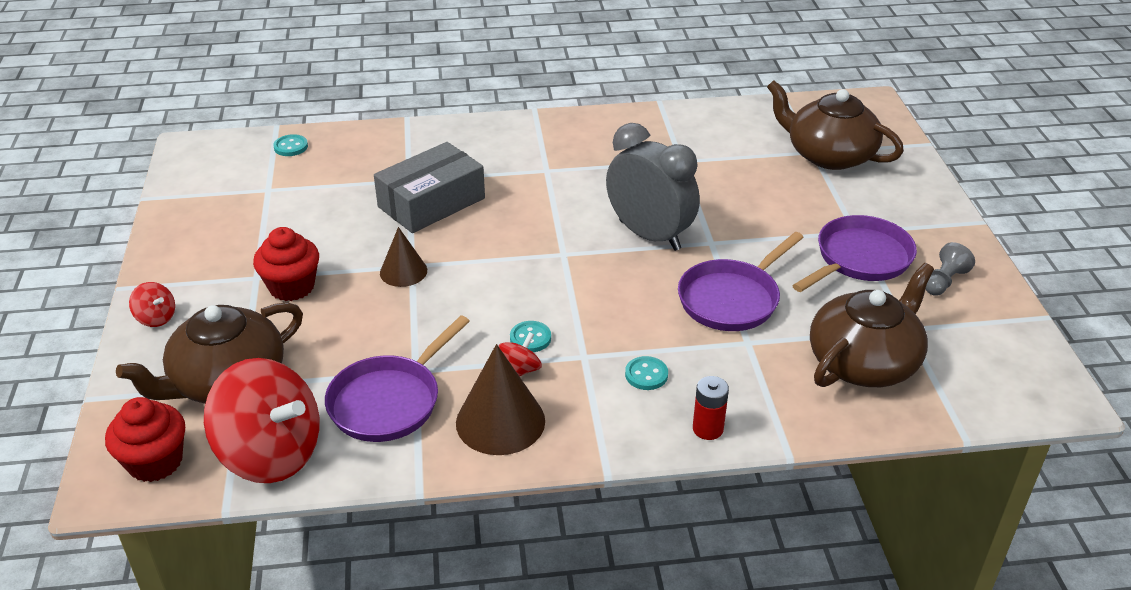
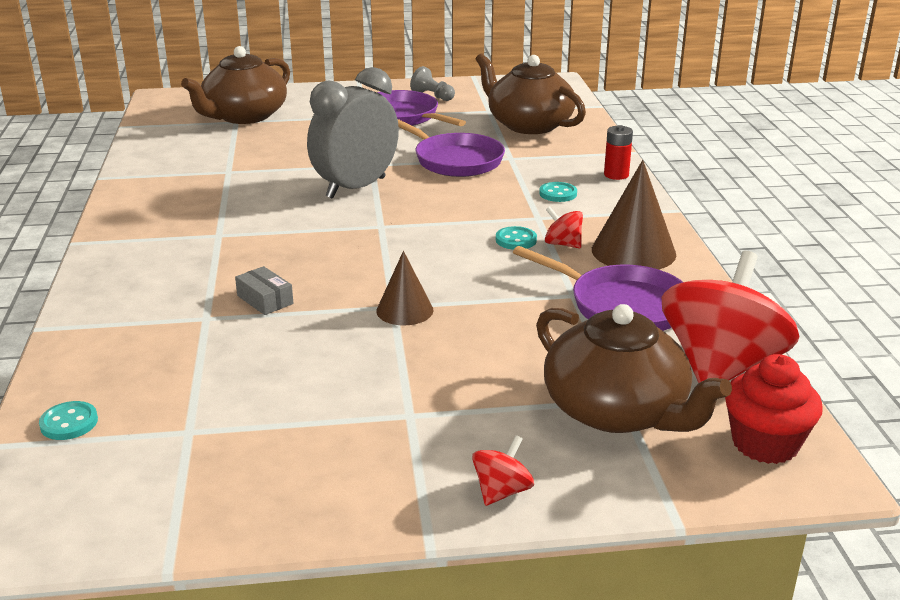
camera: 90 degrees left, 10 degrees down
(292, 287) = (432, 384): red cupcake -> none
(431, 202) = (265, 300): grey box -> grey box, size x0.44

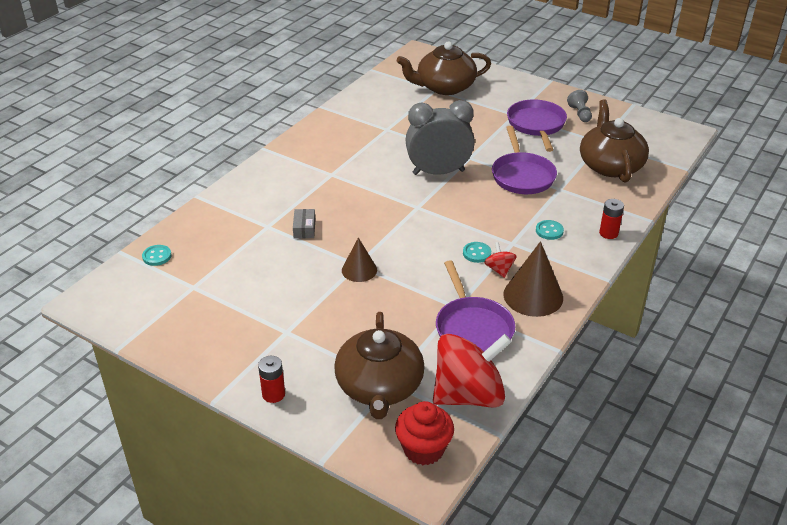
camera: 40 degrees right, 10 degrees up
(502, 491) = (273, 394): red spinning top -> red battery

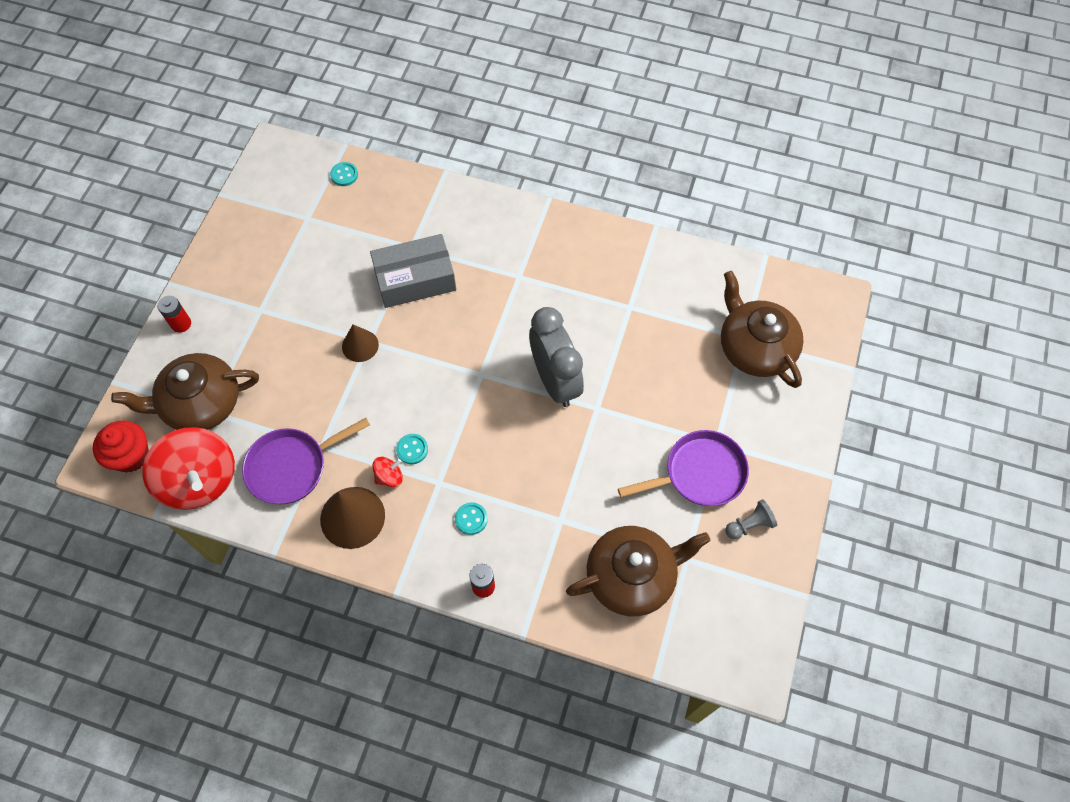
camera: 75 degrees right, 25 degrees up
(304, 229) = (415, 279): grey box -> grey box, size x2.25
(522, 175) = (576, 473): purple pan -> none

